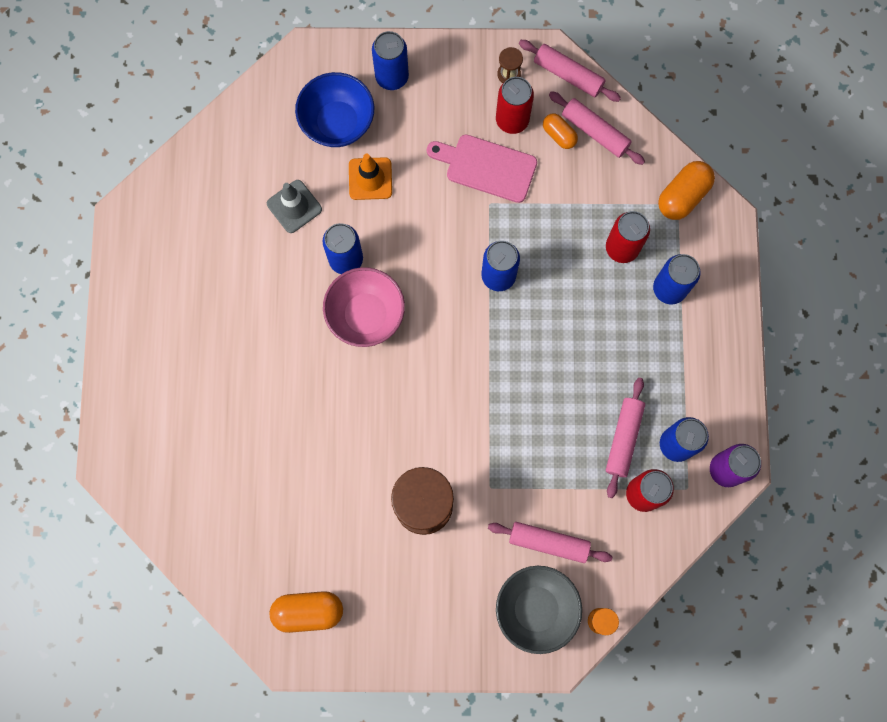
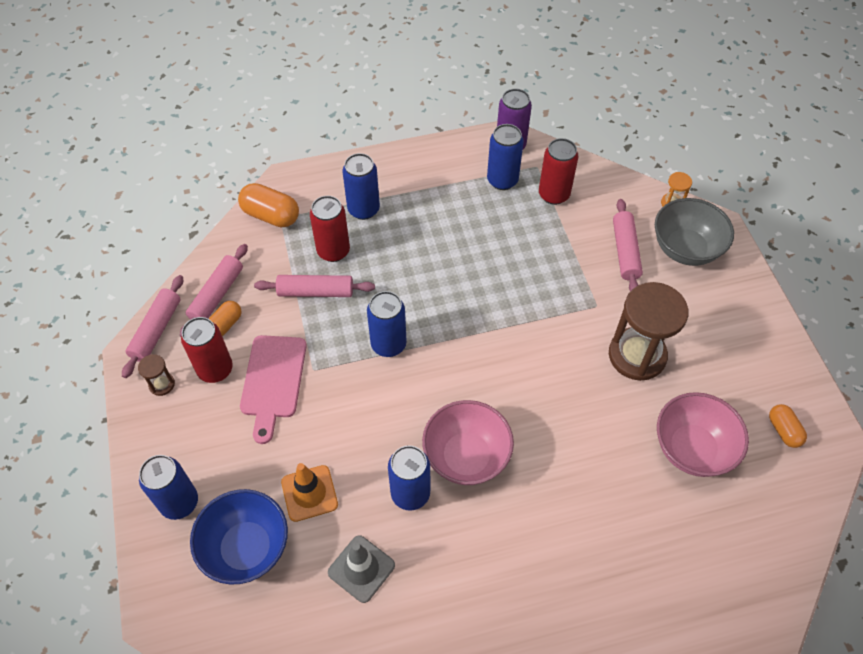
camera: 105 degrees left, 20 degrees down
(308, 611) = (783, 430): orange capsule -> orange capsule, size x0.62
(315, 517) = (692, 449): none -> pink bowl
(623, 438) = (511, 216): pink rolling pin -> pink rolling pin (315, 292)

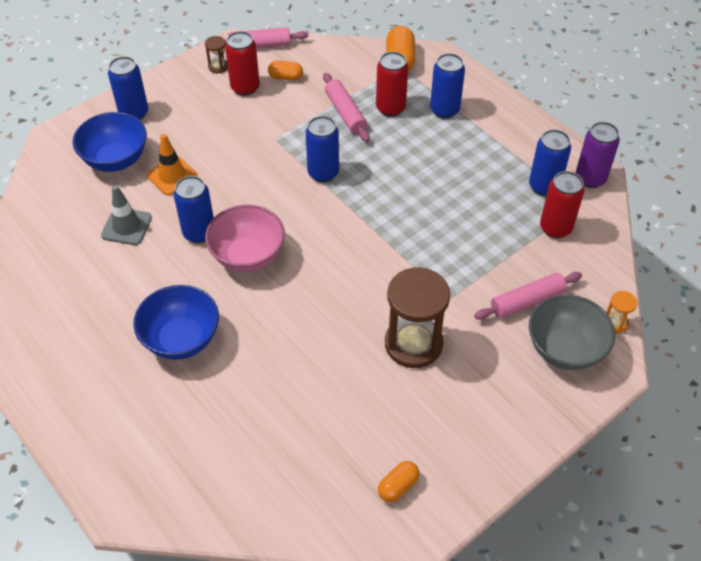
camera: 65 degrees right, 5 degrees down
(217, 295) = (308, 62): pink rolling pin -> none
(273, 381) = (252, 121): pink cutting board -> none
(549, 561) = (181, 339): none -> blue bowl
(692, 449) = (337, 413): pink bowl -> none

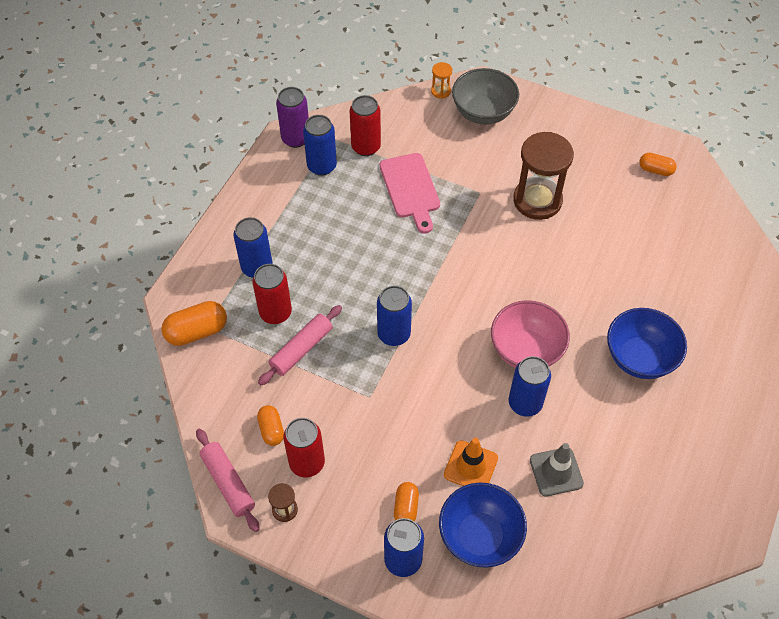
camera: 115 degrees left, 5 degrees up
(170, 128) = (406, 508): none -> orange capsule
(482, 243) = (410, 189): none -> pink cutting board
(527, 301) = (453, 145): pink rolling pin -> none

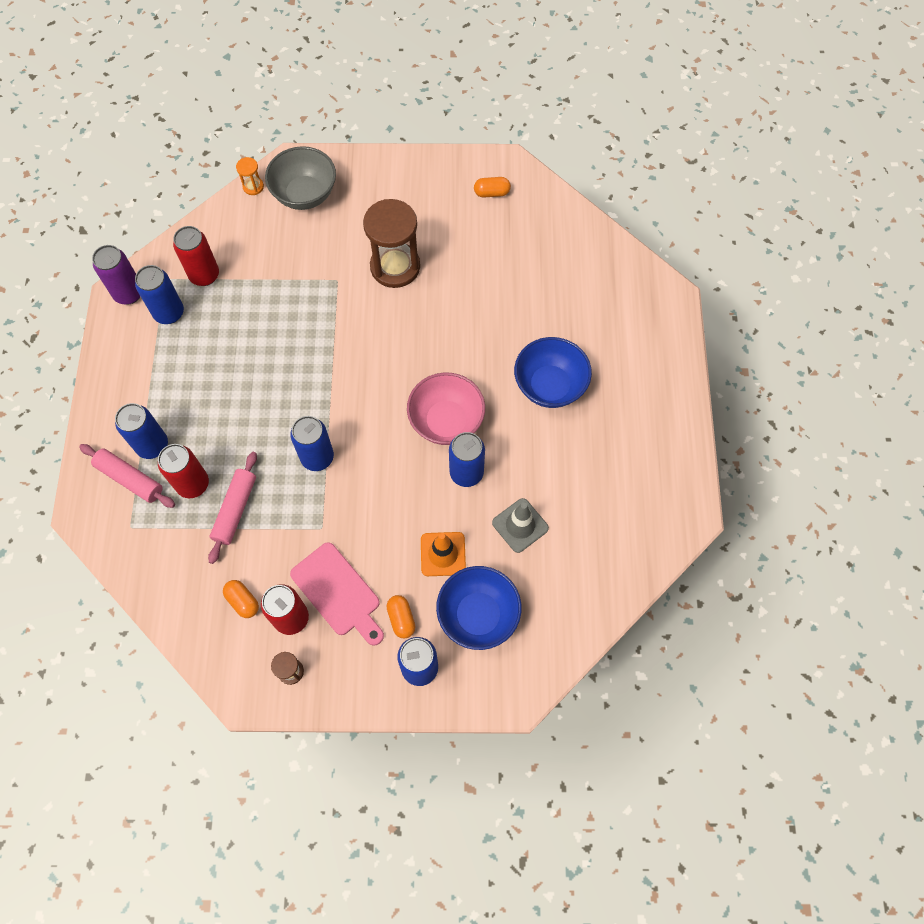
camera: 25 degrees left, 10 degrees up
(197, 331) = (123, 536): orange capsule -> none
(228, 483) = (225, 670): pink rolling pin -> pink rolling pin (130, 479)
(410, 189) = (268, 302): pink cutting board -> pink cutting board (338, 592)

